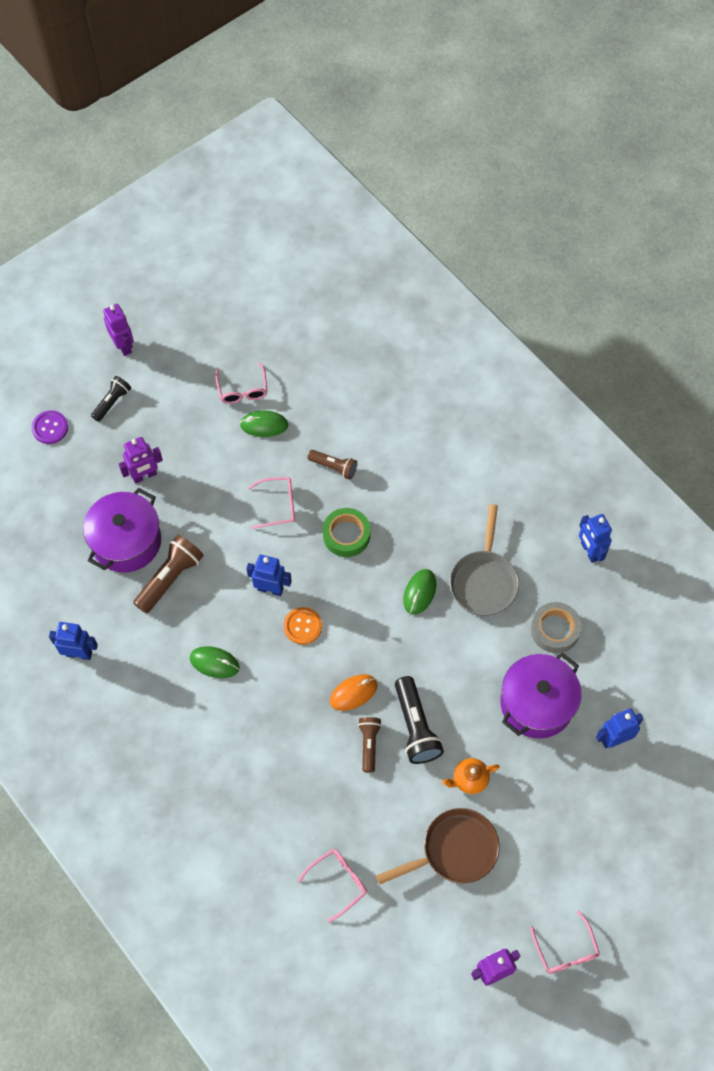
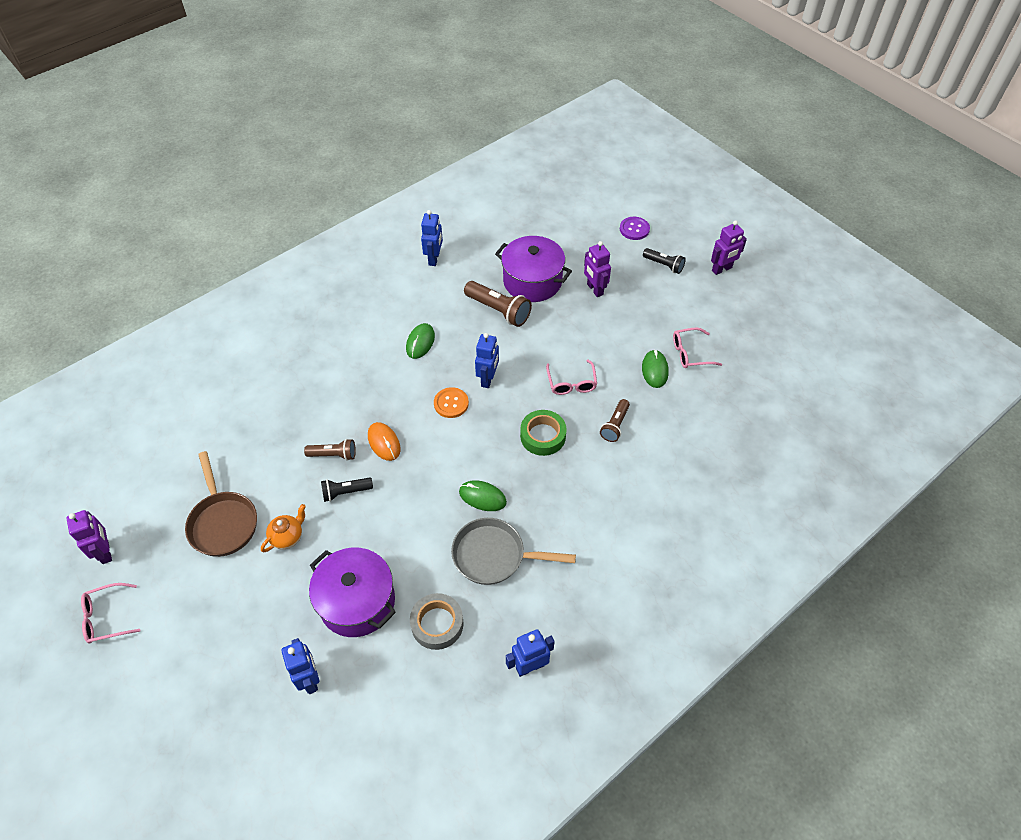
camera: 90 degrees right, 10 degrees down
(338, 882) = (215, 432): pink glasses -> none
(415, 727) = (345, 492): black flashlight -> black flashlight, size x0.62
(469, 780) = (287, 537): orange teapot -> orange teapot turned 60 degrees clockwise

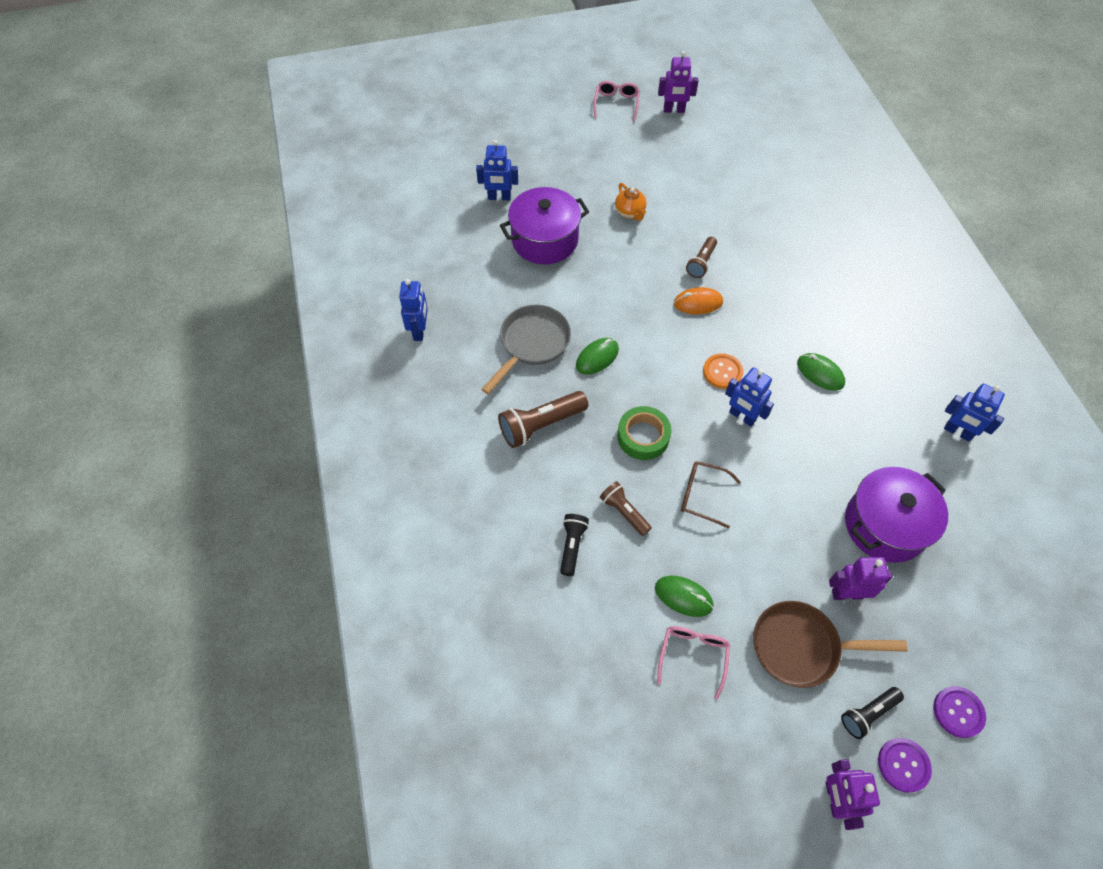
camera: 115 degrees right, 5 degrees up
(223, 522) = (666, 177): brown pan -> brown pan (801, 647)
(345, 492) = (655, 260): black flashlight -> black flashlight (572, 546)
(437, 624) = (494, 284): grey tape -> none
(499, 310) = (844, 467): brown flashlight -> brown flashlight (540, 425)
(571, 383) = (702, 495): pink glasses -> brown glasses
(681, 245) = (903, 765): none -> purple button

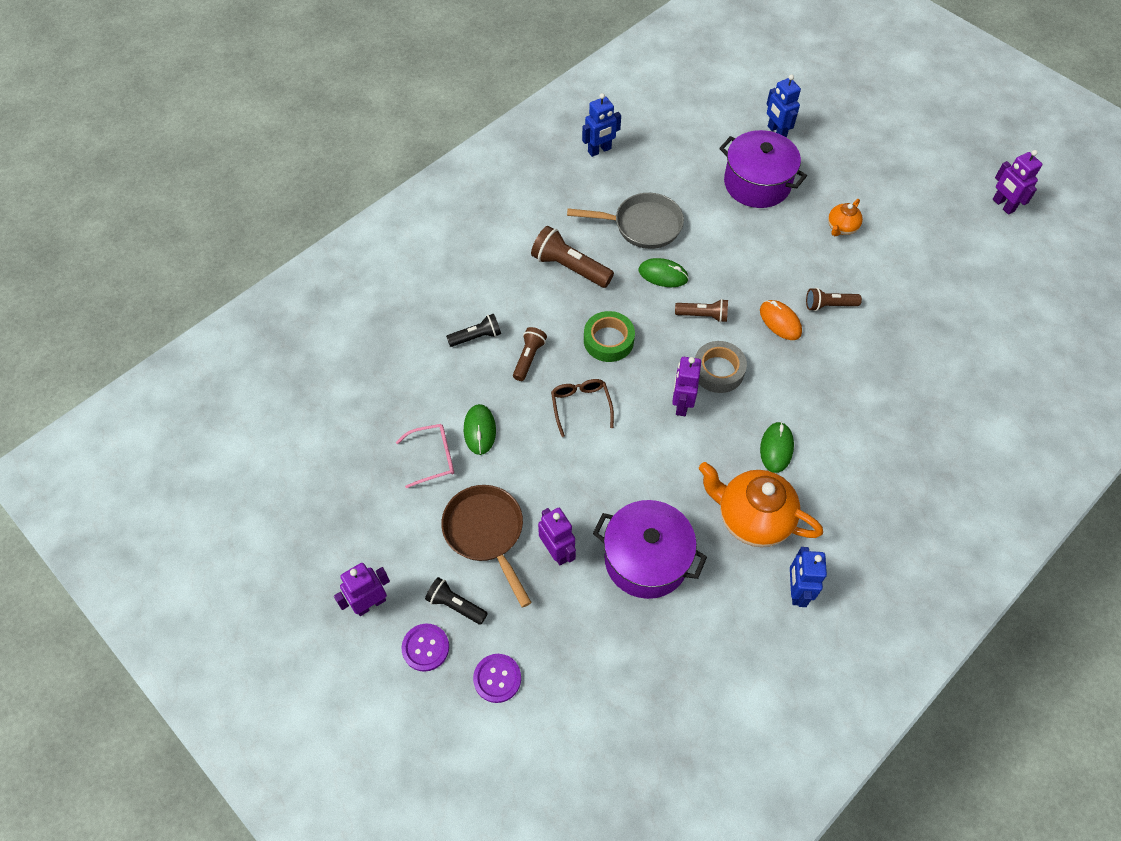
camera: 60 degrees right, 0 degrees up
(616, 104) = (967, 159): pink glasses -> none
(659, 352) = (703, 315): none -> brown flashlight
(722, 372) = (718, 371): orange button -> grey tape
(742, 416) = (681, 404): blue robot -> purple robot
(879, 426) = (752, 518): none -> orange teapot

